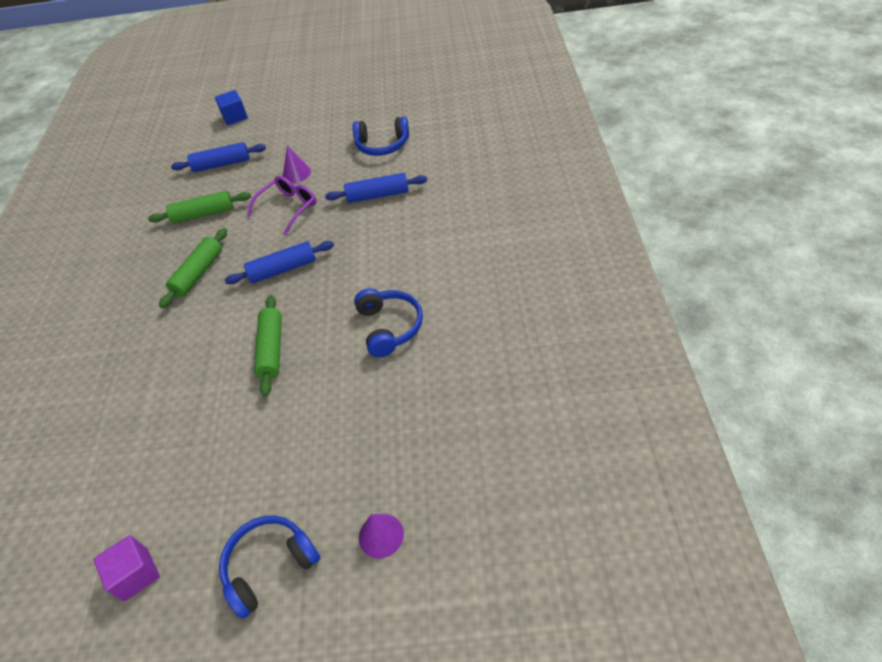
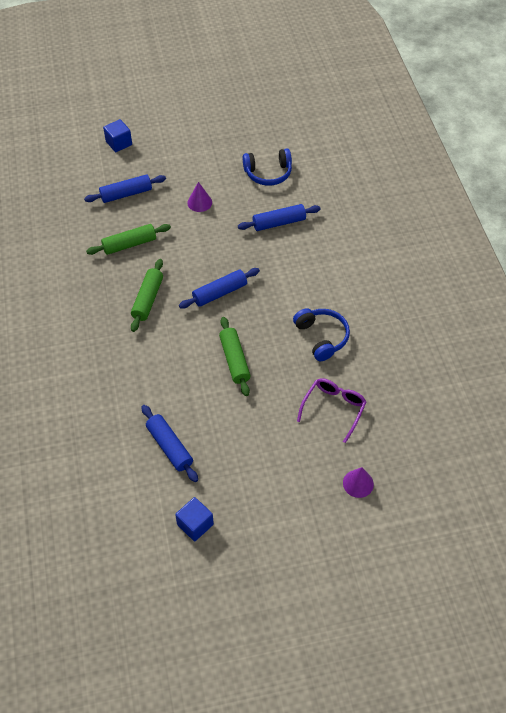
camera: 15 degrees left, 5 degrees up
(136, 574) = (195, 524): purple cube -> blue cube
(149, 457) = (169, 447): none -> blue rolling pin
(270, 566) = (288, 509): blue headphones -> none
(288, 208) = (204, 236): purple glasses -> purple glasses (334, 408)

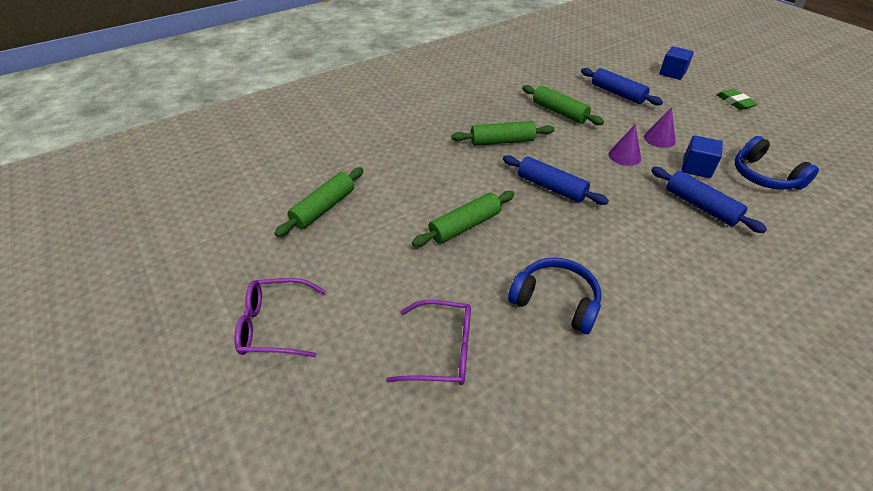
camera: 70 degrees right, 10 degrees down
(169, 447) = (324, 208): blue rolling pin -> green rolling pin
(181, 133) = (735, 102): none -> green eraser
(195, 524) = (225, 257): blue cube -> blue cube (696, 168)
(277, 498) = (274, 325): none -> purple glasses
(322, 337) = (555, 301): blue headphones -> blue headphones turned 105 degrees counterclockwise
(358, 483) = (320, 422): purple cone -> purple cone (624, 156)

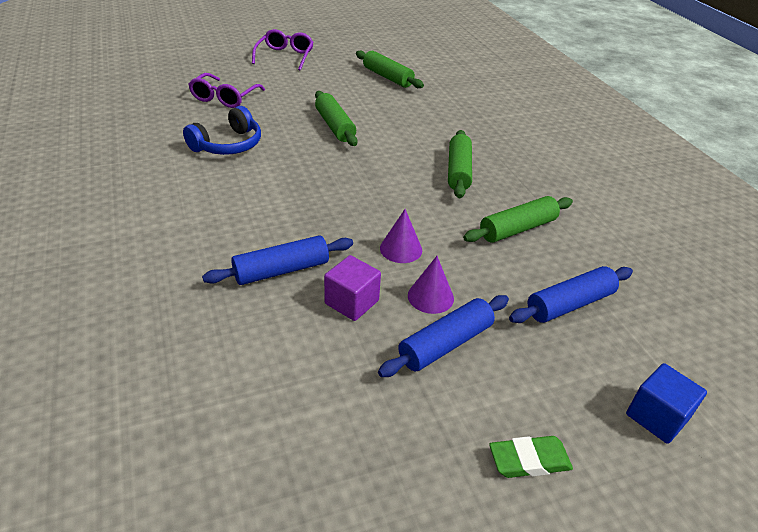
camera: 100 degrees right, 5 degrees down
(551, 187) = (365, 180): blue rolling pin -> blue rolling pin (445, 344)
(696, 168) = (351, 302): blue cube -> purple cube
(764, 176) = (304, 365): blue headphones -> none

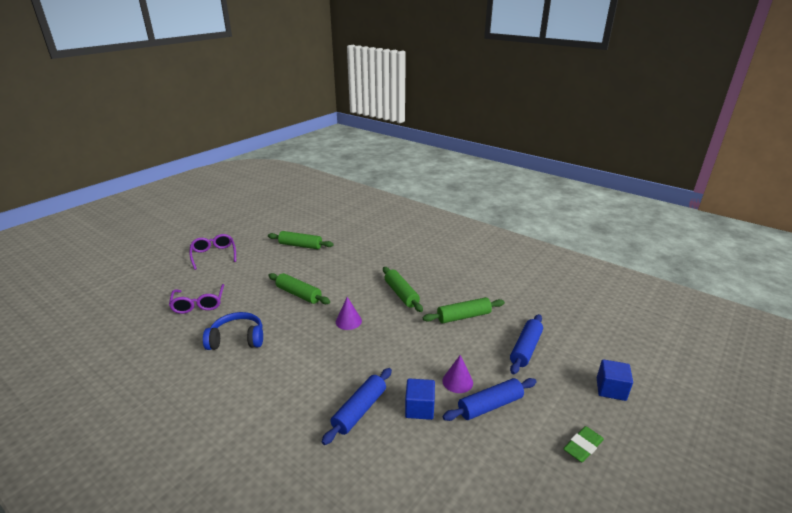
camera: 30 degrees left, 10 degrees down
(228, 145) = (237, 339): blue headphones -> blue headphones turned 105 degrees counterclockwise
(351, 302) = (419, 408): purple cube -> blue cube
(401, 249) = (415, 360): purple cone -> purple cone (348, 321)
(445, 344) = (490, 405): blue rolling pin -> blue rolling pin turned 45 degrees clockwise
(517, 229) = (463, 316): green rolling pin -> green rolling pin turned 45 degrees clockwise

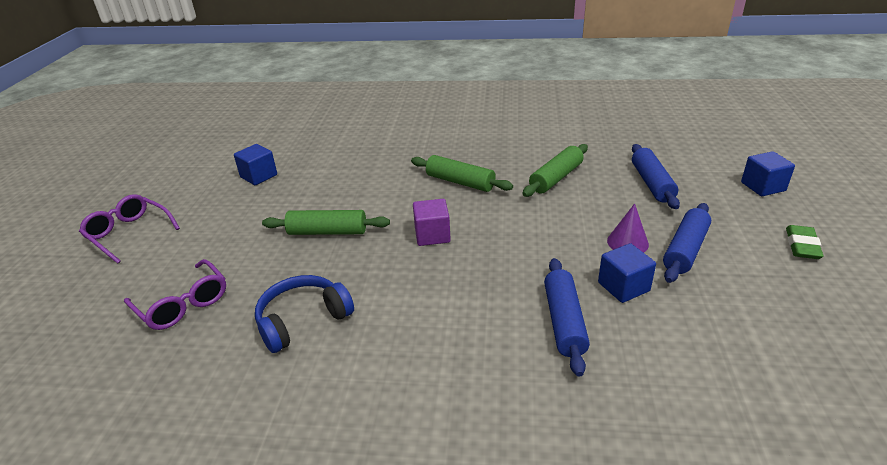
camera: 30 degrees left, 5 degrees up
(300, 245) = (259, 176): green rolling pin -> blue cube
(348, 321) = (432, 235): purple cone -> purple cube

